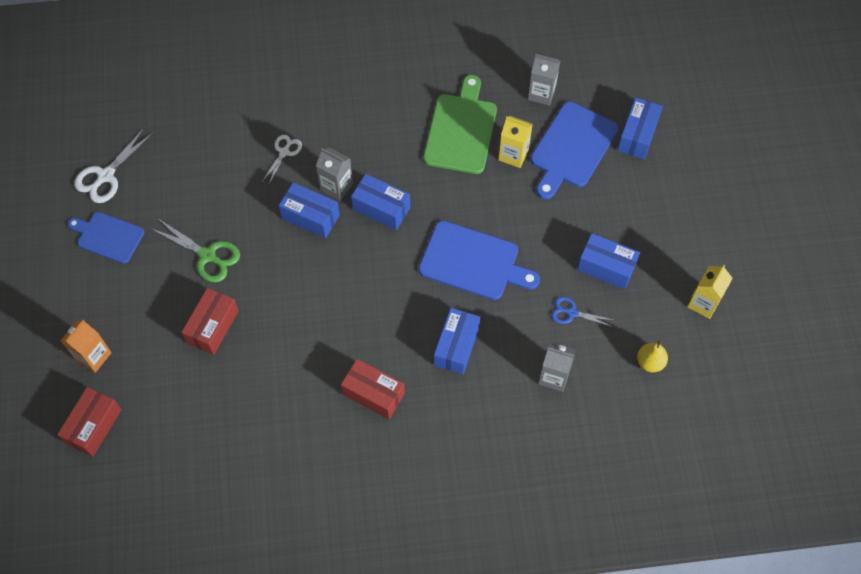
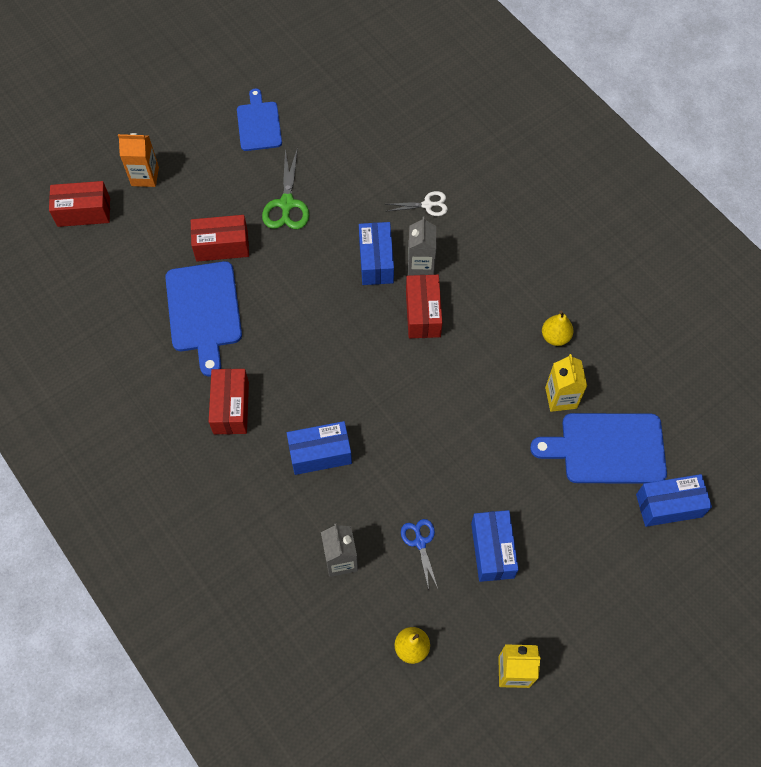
camera: 60 degrees right, 0 degrees up
(106, 176) = (314, 90): white scissors -> none
(381, 208) = (423, 313): blue box -> red box
(461, 130) = (555, 337): green cutting board -> yellow pear
(473, 262) = (418, 423): blue cutting board -> blue cutting board (204, 311)
(541, 93) = (650, 387): grey carton -> none

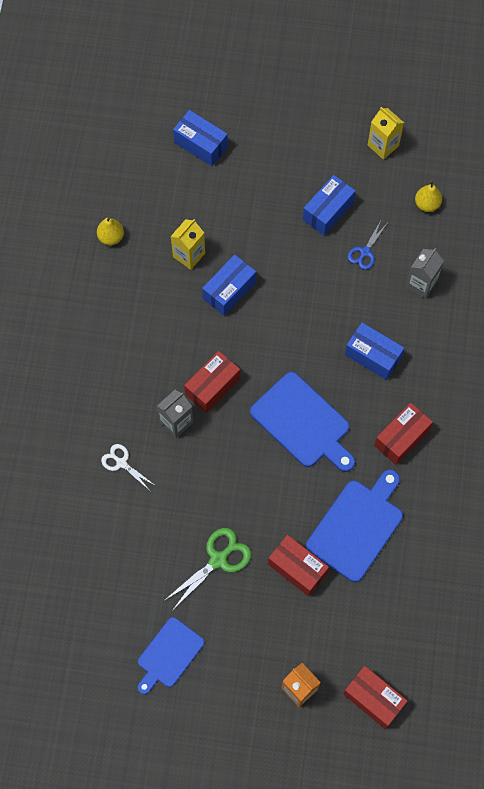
camera: 135 degrees left, 5 degrees up
(376, 261) = (203, 453): blue box -> blue box (229, 290)
(555, 337) = (147, 293): yellow pear -> yellow pear (111, 237)
(607, 448) = (197, 203): blue cutting board -> blue cutting board (303, 423)

